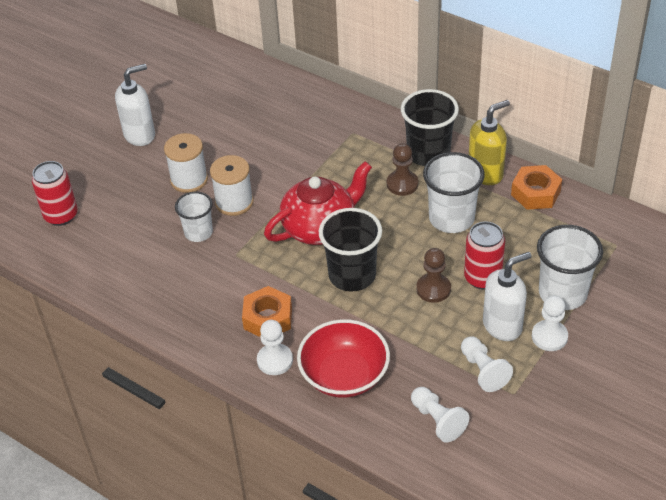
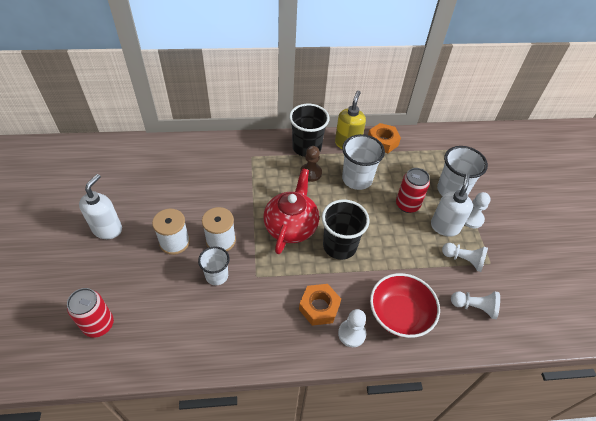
camera: 45 degrees left, 5 degrees up
(433, 289) = (390, 227): brown pawn -> none

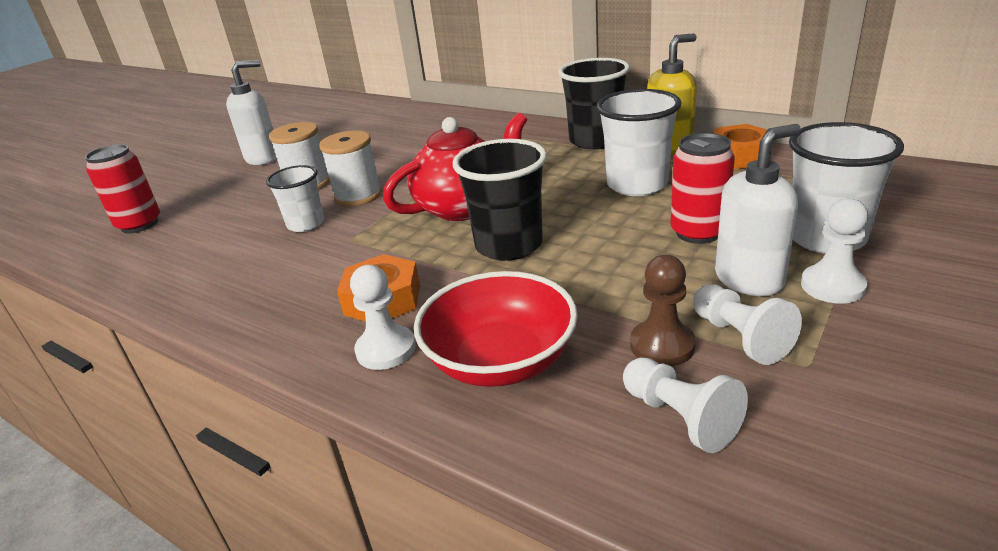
camera: 45 degrees right, 20 degrees down
(310, 173) = (567, 164): brown pawn -> brown pawn (662, 345)

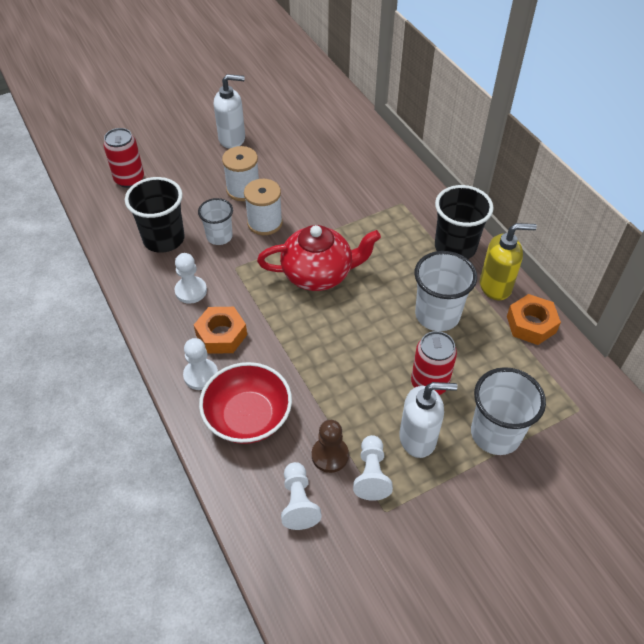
camera: 25 degrees right, 20 degrees up
(509, 245) = (316, 328): black cup -> black cup (164, 239)
(832, 286) = (455, 471): white pawn -> white pawn (191, 291)

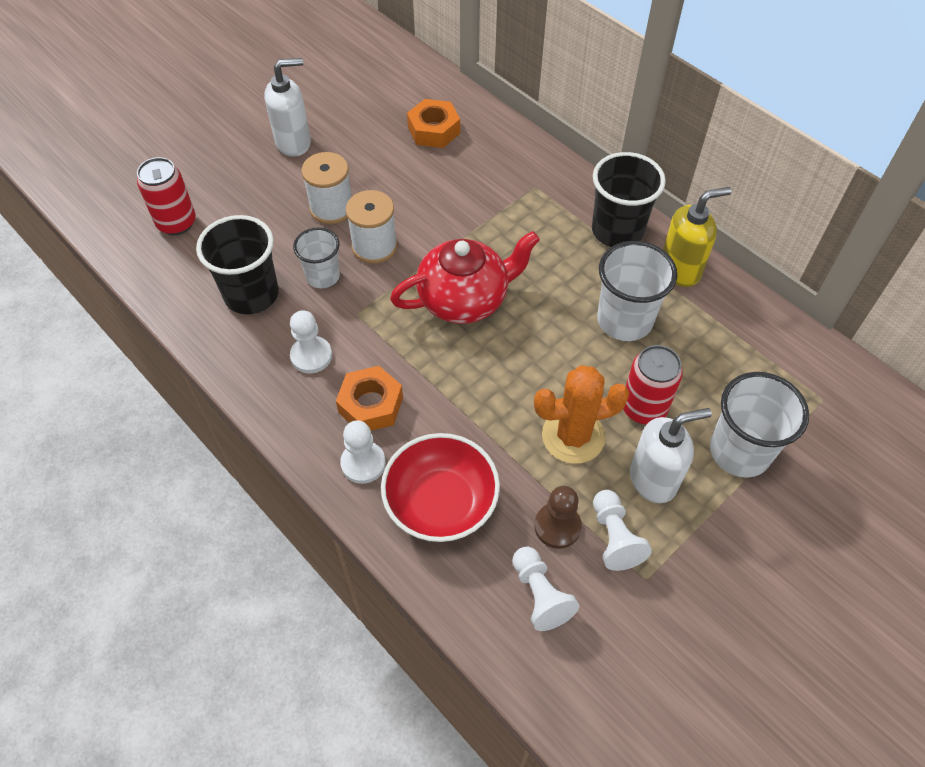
camera: 15 degrees left, 5 degrees up
(366, 392) = (573, 436): none -> orange cactus
(531, 324) = (735, 308): orange nut -> orange nut (434, 130)

